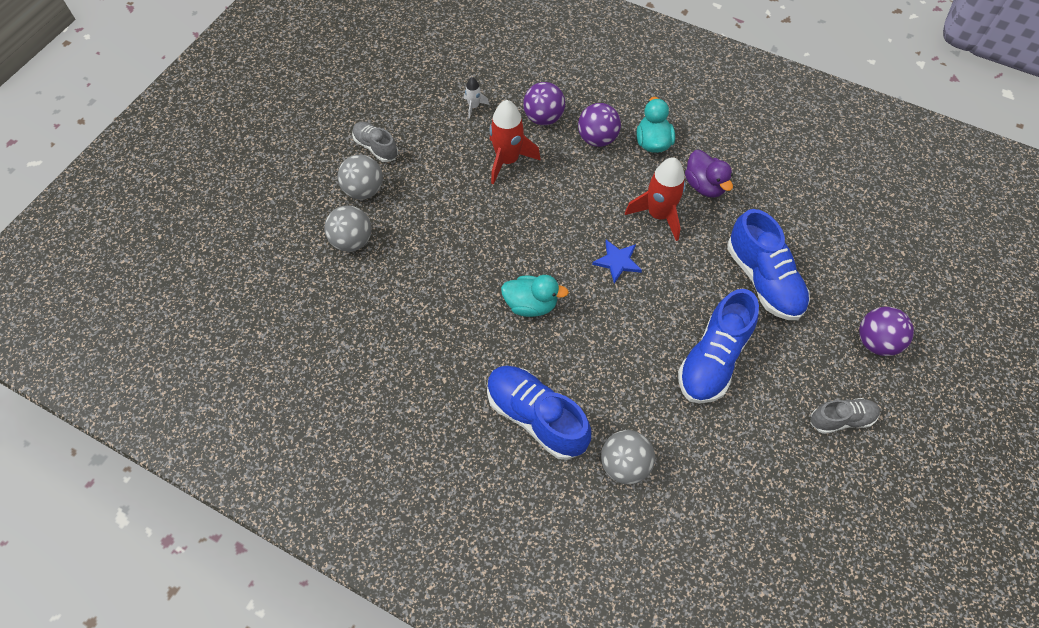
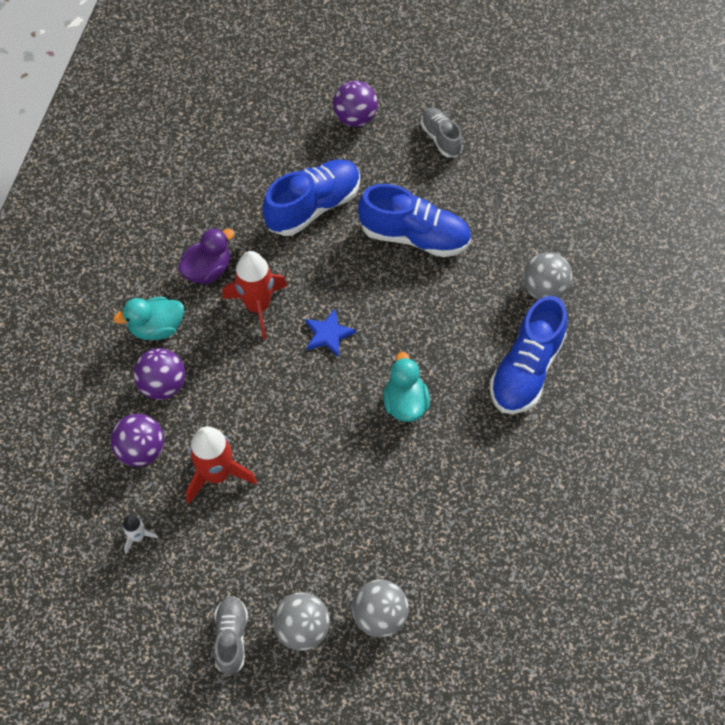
camera: 105 degrees left, 0 degrees up
(376, 147) = (231, 638): grey shoe -> grey shoe turned 150 degrees clockwise

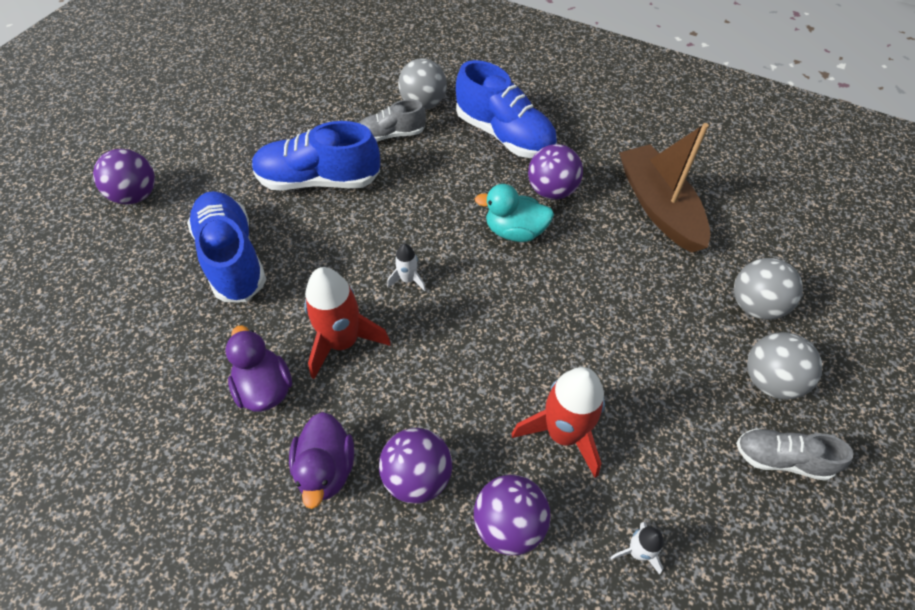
camera: 75 degrees left, 5 degrees down
(157, 328) = (326, 469): turquoise duck -> purple duck
(328, 334) = (408, 279): blue star -> white rocket
(414, 237) = (319, 180): blue shoe -> blue shoe turned 120 degrees counterclockwise
(441, 138) = (210, 134): grey shoe -> grey shoe (392, 135)
(465, 425) = (551, 191): none -> purple ball
(475, 523) = (659, 207): none -> brown boat

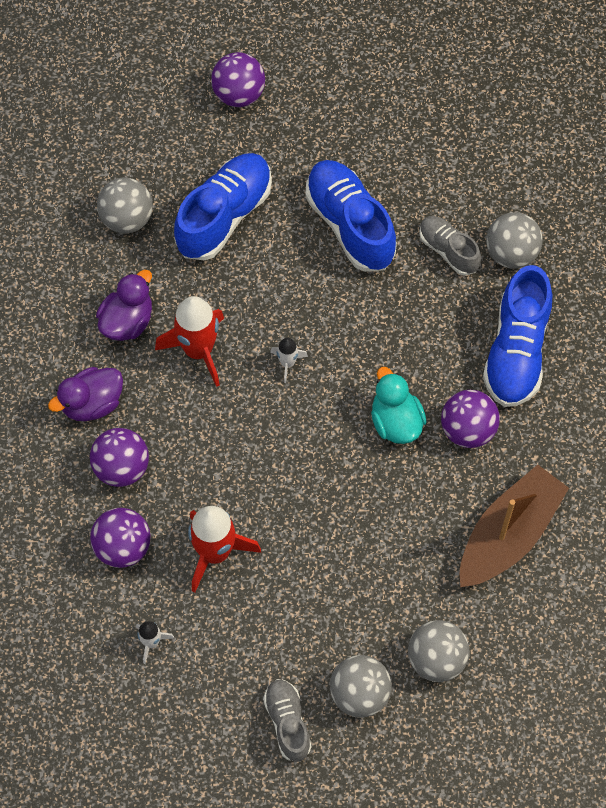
camera: 60 degrees right, 10 degrees up
(163, 334) = (127, 219): none -> grey ball

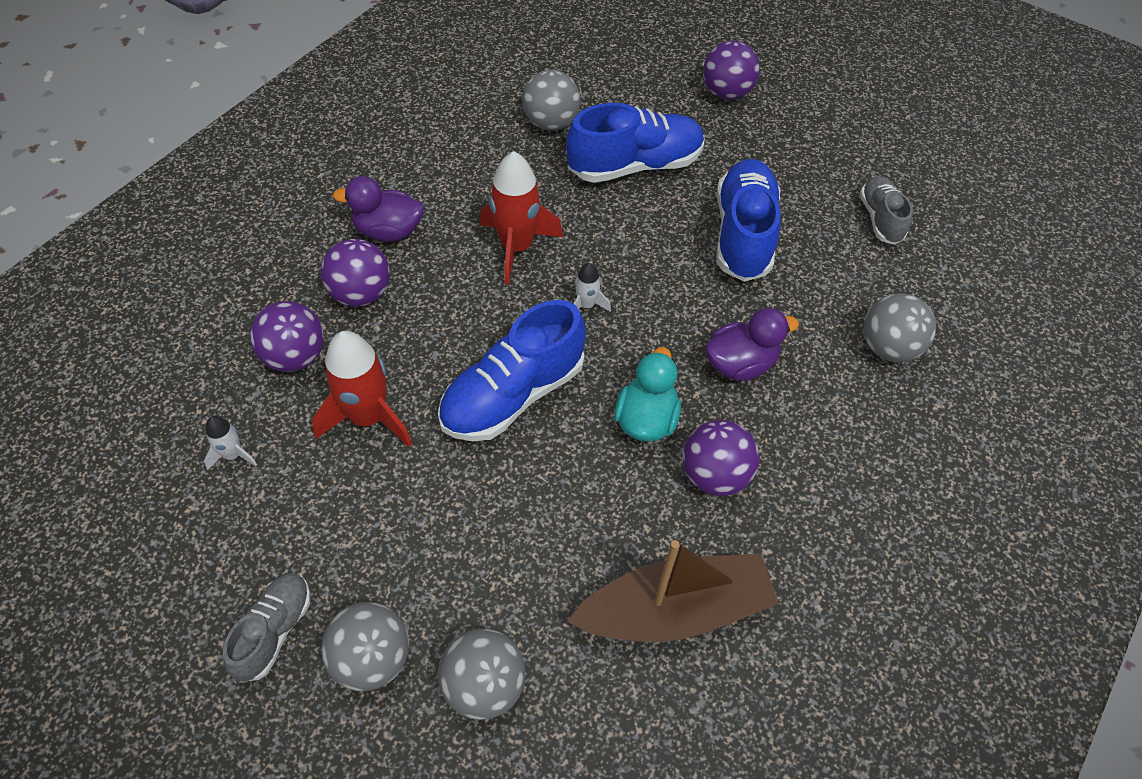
camera: 35 degrees right, 10 degrees down
(127, 321) = (478, 191): purple duck -> purple duck (740, 364)
(448, 250) = (823, 308): grey shoe -> grey shoe (880, 219)
(516, 351) = (826, 436): blue shoe -> blue shoe (513, 395)

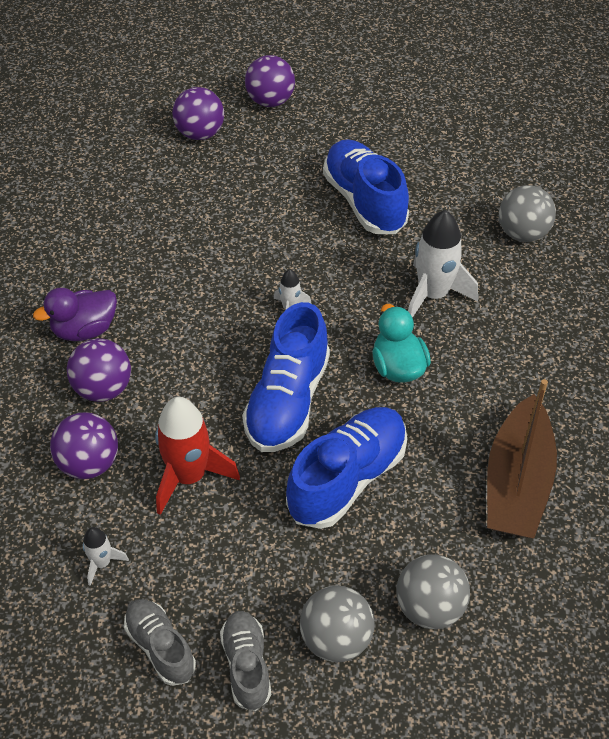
camera: 30 degrees left, 5 degrees down
(516, 247) = (201, 292): red rocket -> none
(551, 123) = (150, 184): grey ball -> none
(635, 165) = (243, 187): blue shoe -> blue shoe (347, 478)
(675, 610) = (517, 483): brown boat -> brown boat turned 150 degrees clockwise
(714, 475) = (474, 380): purple ball -> purple ball (200, 134)
(740, 364) = (433, 295): purple duck -> white rocket
(880, 219) = (451, 146): grey shoe -> grey shoe (160, 647)

